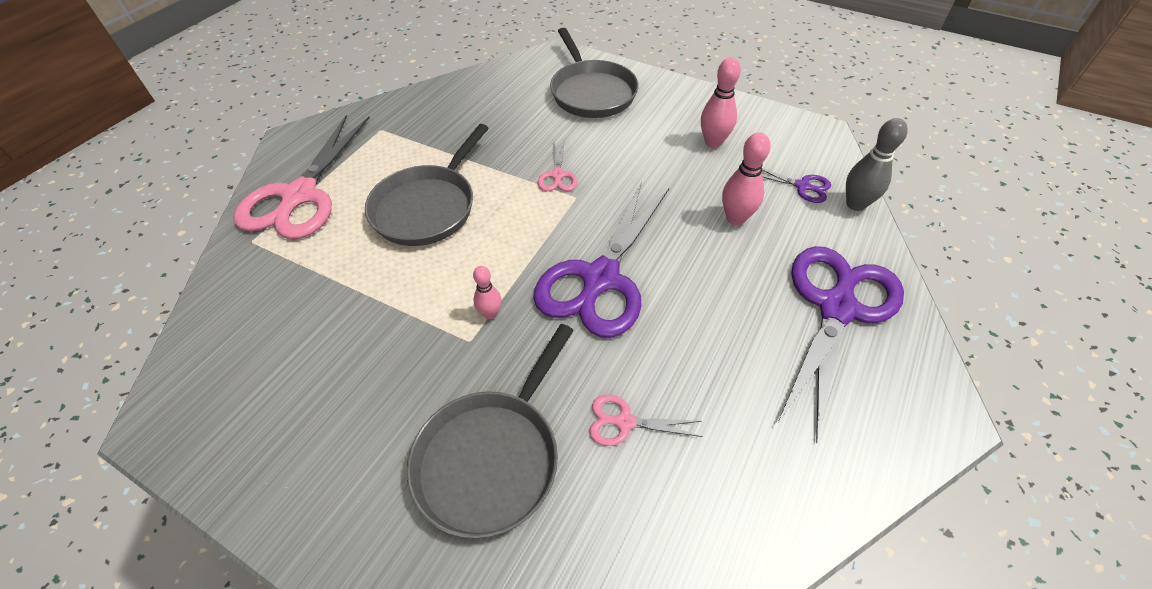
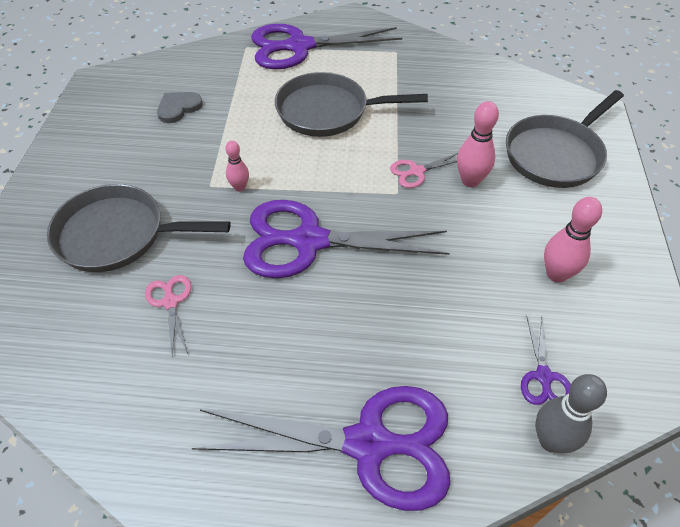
camera: 65 degrees right, 0 degrees up
(300, 195) = (299, 47): pink scissors -> purple scissors
(307, 338) = (178, 108): none -> grey heart
(735, 218) = (448, 323): pink bowling pin -> pink bowling pin (470, 181)

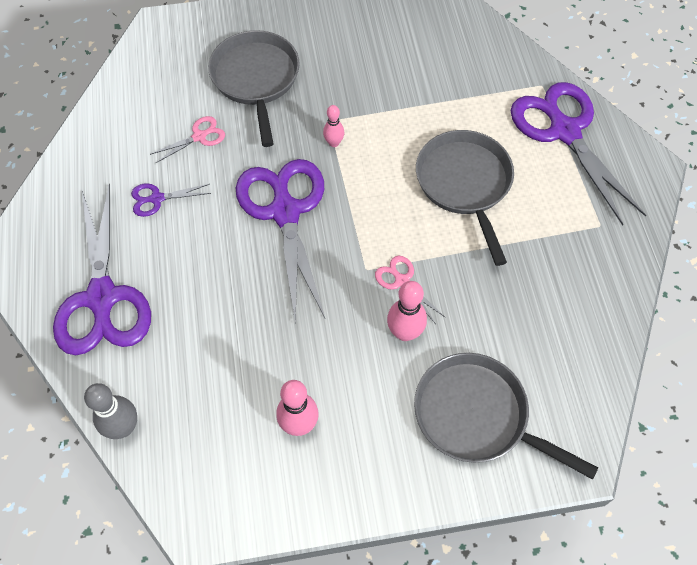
camera: 75 degrees right, 10 degrees up
(178, 108) = (422, 64): grey heart -> none
(543, 376) = (182, 418): purple scissors -> purple scissors (157, 198)

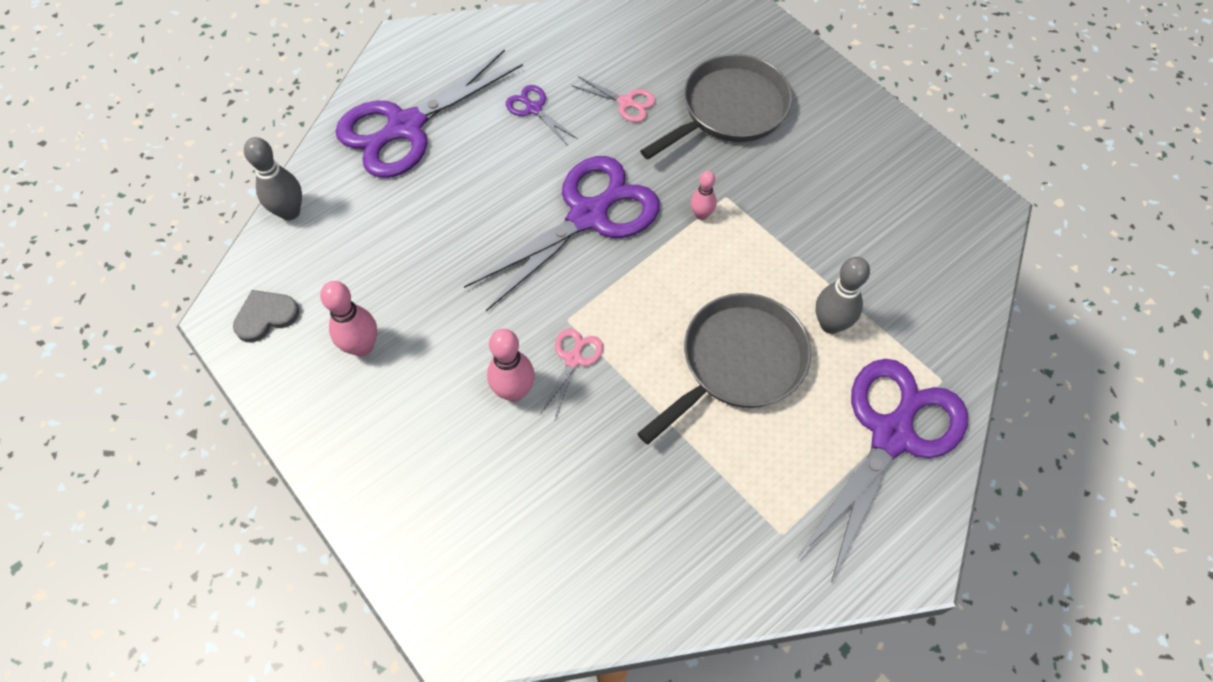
camera: 60 degrees right, 0 degrees up
(220, 490) = (266, 316): none -> grey heart
(468, 118) = (830, 324): none -> grey bowling pin
(477, 415) = (455, 506): grey pan -> none

